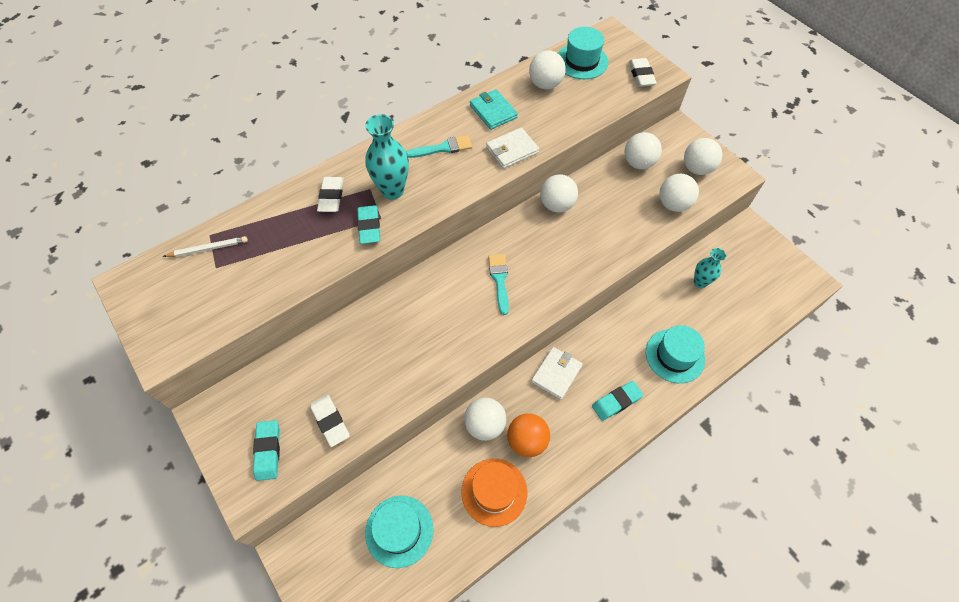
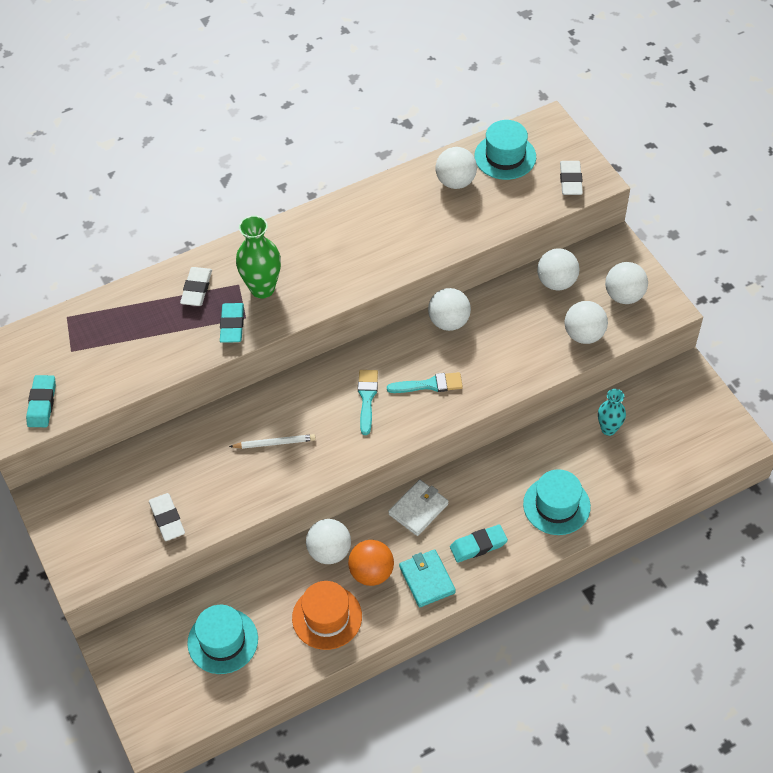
camera: 10 degrees right, 5 degrees down
(208, 248) = (65, 331): white pencil -> white pencil (274, 443)
(268, 451) = (102, 539): turquoise eraser -> turquoise eraser (42, 403)
(392, 190) = (262, 288): turquoise vase -> green vase
(443, 148) = (324, 246): turquoise brush -> turquoise brush (429, 385)
(493, 111) = (389, 209): turquoise wallet -> turquoise wallet (427, 580)
(512, 150) = (400, 256): white wallet -> none

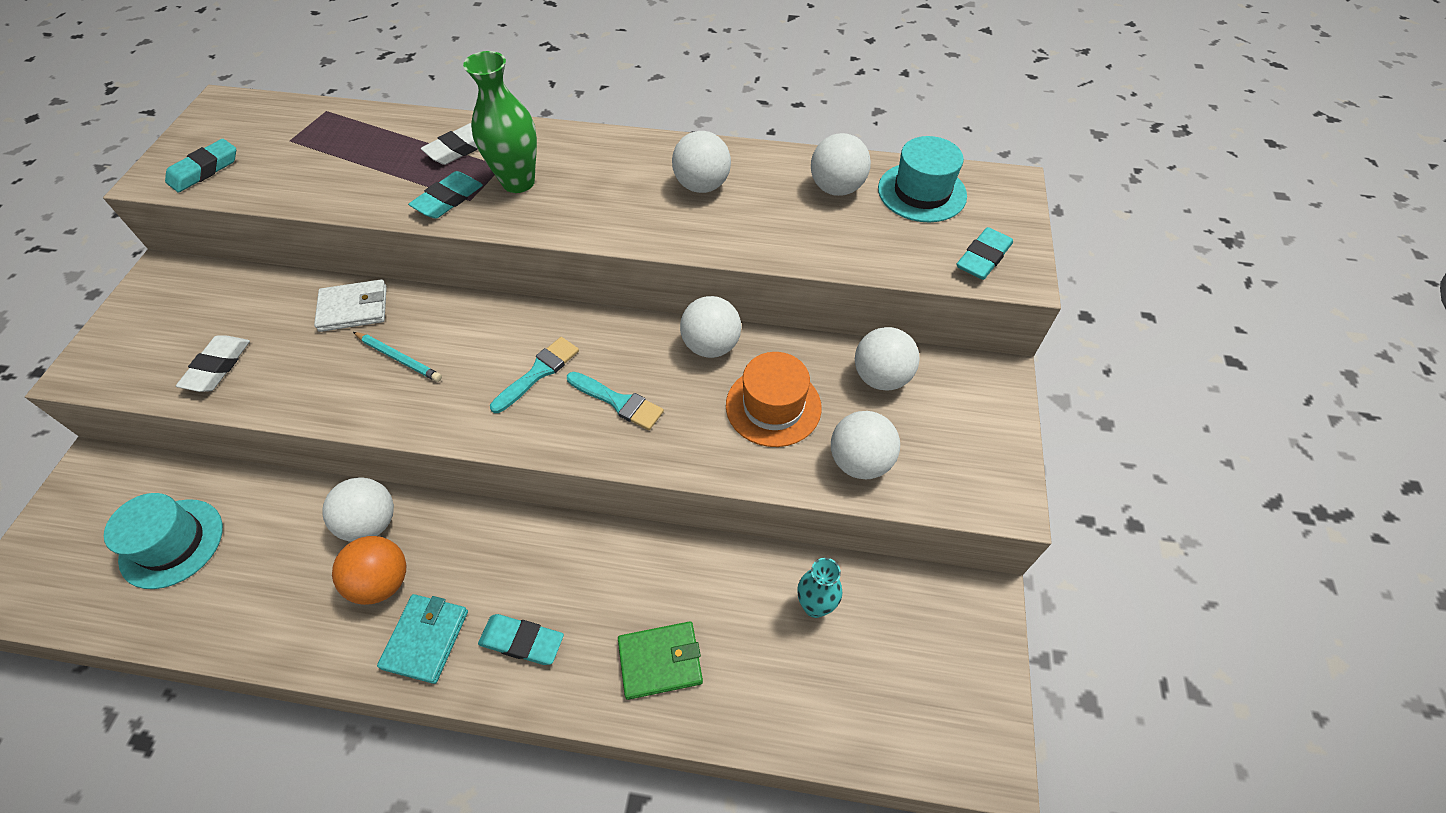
camera: 35 degrees right, 0 degrees up
(274, 443) = (399, 358): white pencil -> turquoise pencil
(327, 617) = (285, 599): orange hat -> orange hat (773, 406)
(418, 509) = (505, 543): white wallet -> white wallet (353, 308)
(556, 505) = (660, 661): turquoise hat -> green wallet
(570, 180) = (983, 258): white eraser -> turquoise eraser
(624, 295) = (956, 445): white ball -> white ball (702, 185)

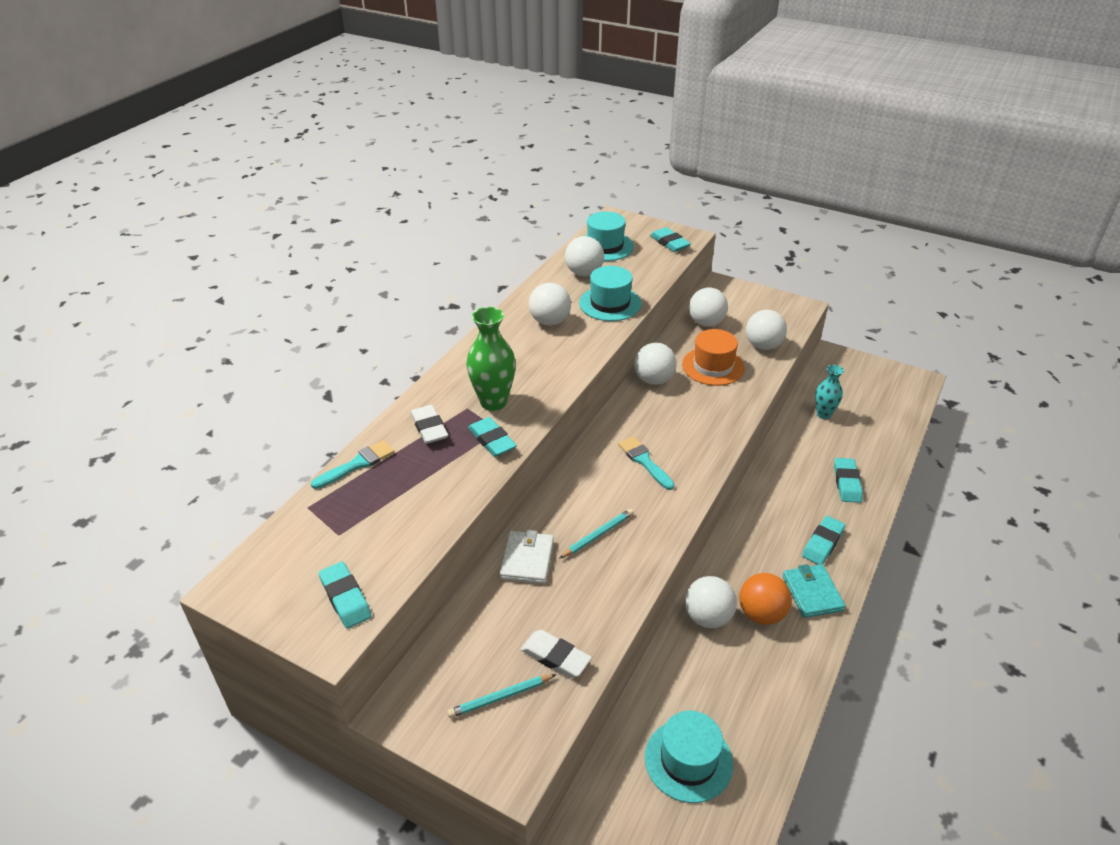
camera: 70 degrees left, 15 degrees down
(168, 338) = (500, 697): none -> turquoise pencil
(426, 639) = (812, 593): turquoise wallet -> turquoise wallet turned 45 degrees clockwise
(618, 402) = (685, 428): turquoise brush -> turquoise brush (357, 464)
(660, 661) = (847, 483): green wallet -> turquoise eraser
(774, 230) = (610, 303): none -> turquoise hat

